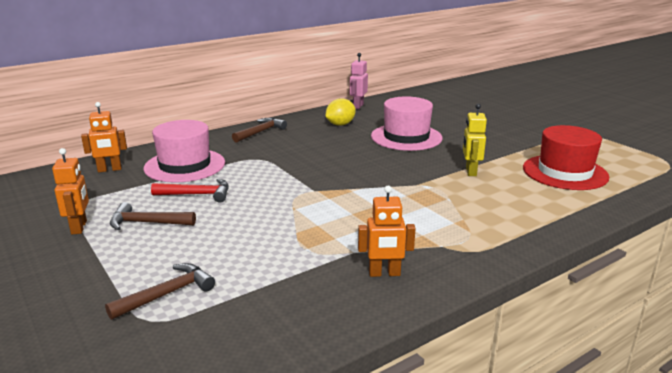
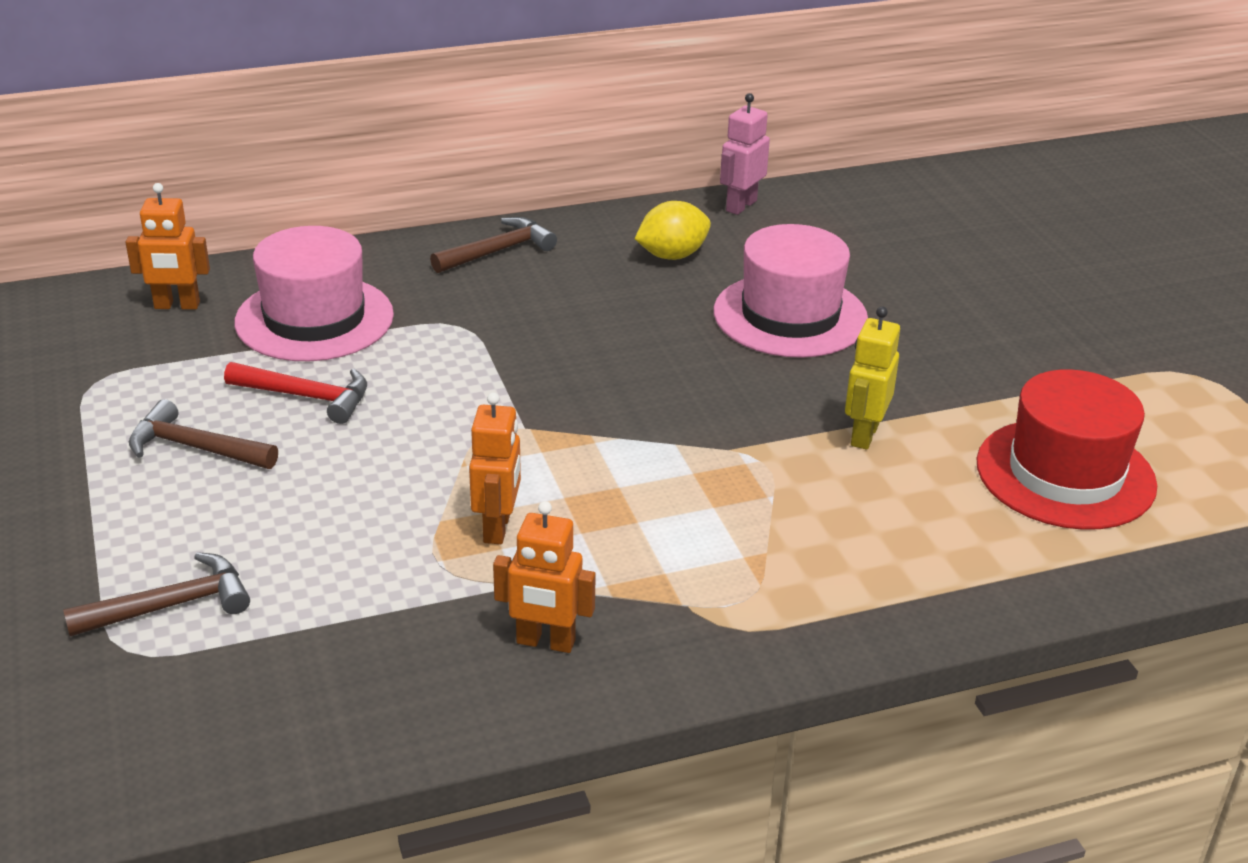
camera: 15 degrees right, 10 degrees up
(79, 227) = (82, 436): orange robot -> orange robot (498, 528)

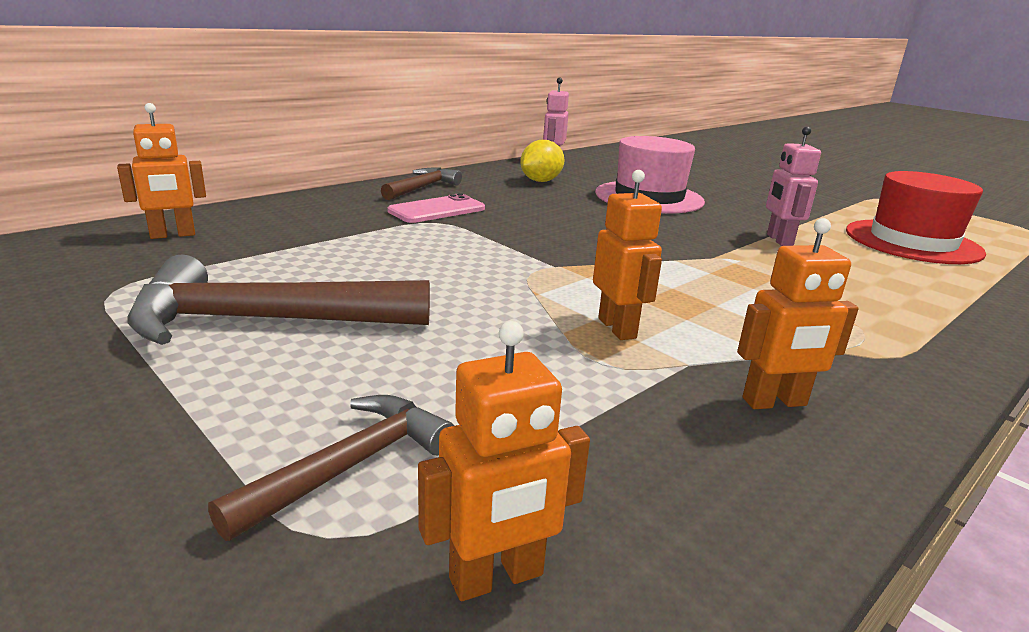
camera: 25 degrees left, 10 degrees down
(196, 448) = (266, 320): brown hammer -> brown hammer, size x1.71
(203, 705) = (497, 577): none -> orange robot
(306, 397) = (349, 273): red hammer -> none
(314, 319) = (311, 230): pink hat -> none
(479, 302) = (437, 210): none -> pink phone
(864, 435) = (779, 240): yellow robot -> pink robot

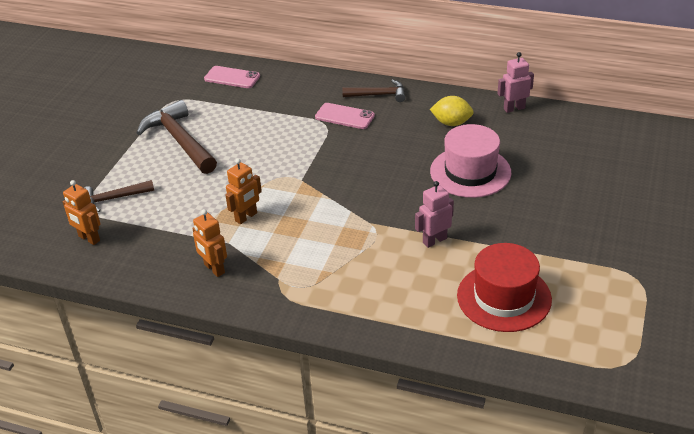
camera: 65 degrees right, 15 degrees up
(173, 235) = (232, 77): orange robot -> pink phone
(350, 466) = (114, 198): brown hammer -> brown hammer turned 150 degrees clockwise

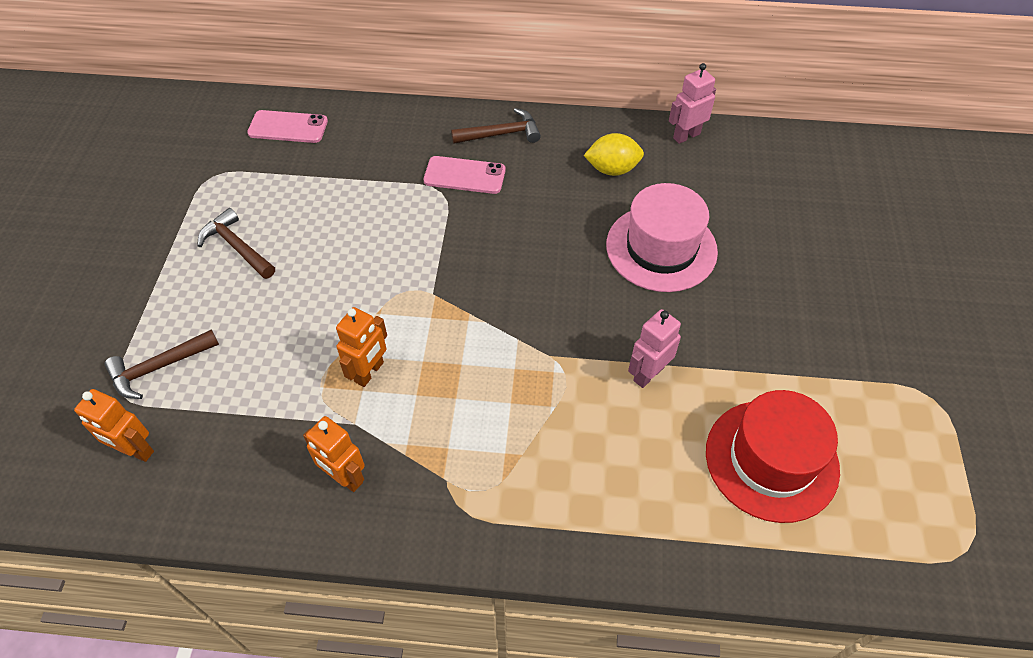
camera: 15 degrees left, 15 degrees up
(180, 141) = (237, 247): brown hammer -> brown hammer, size x0.59

